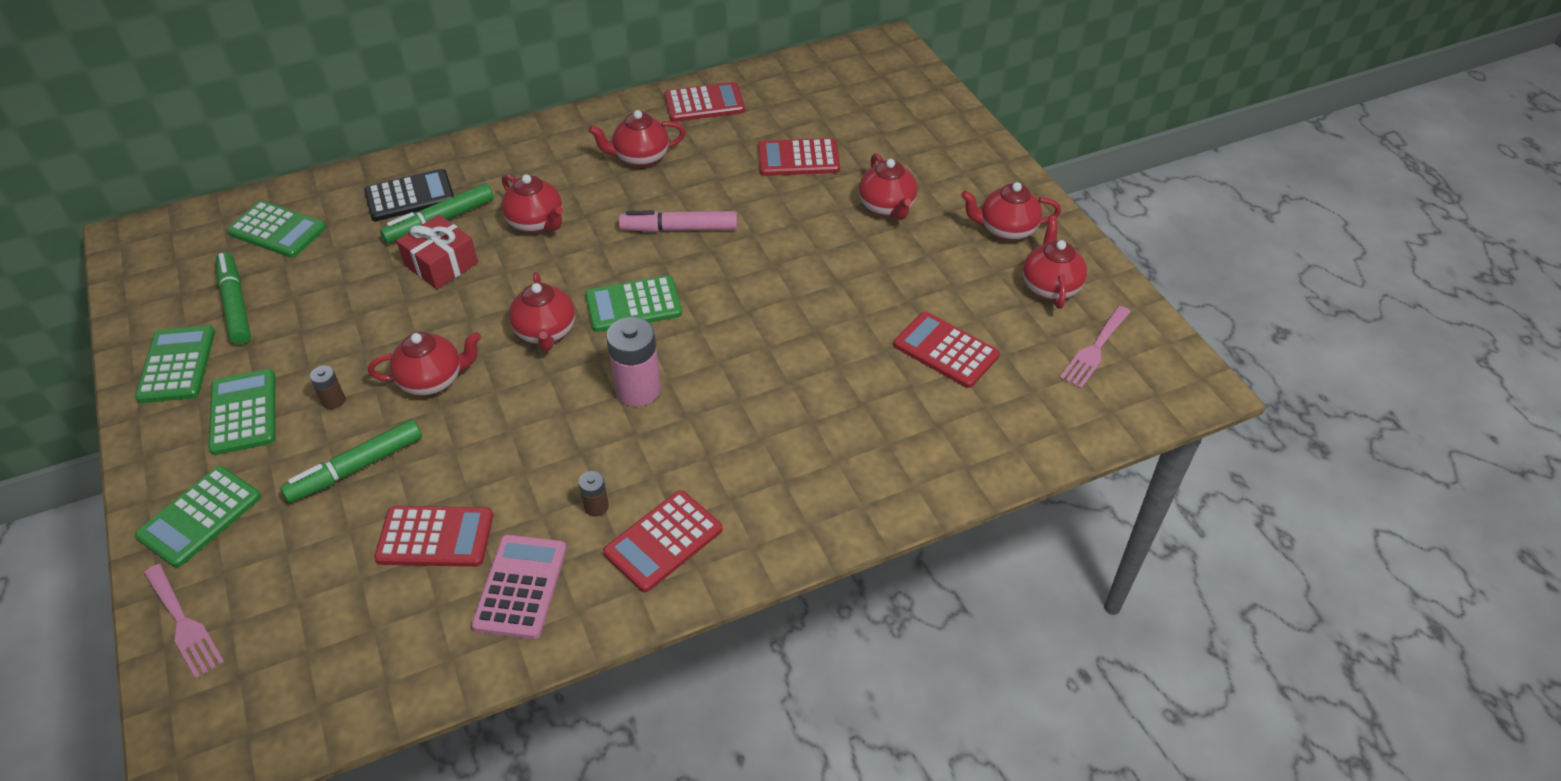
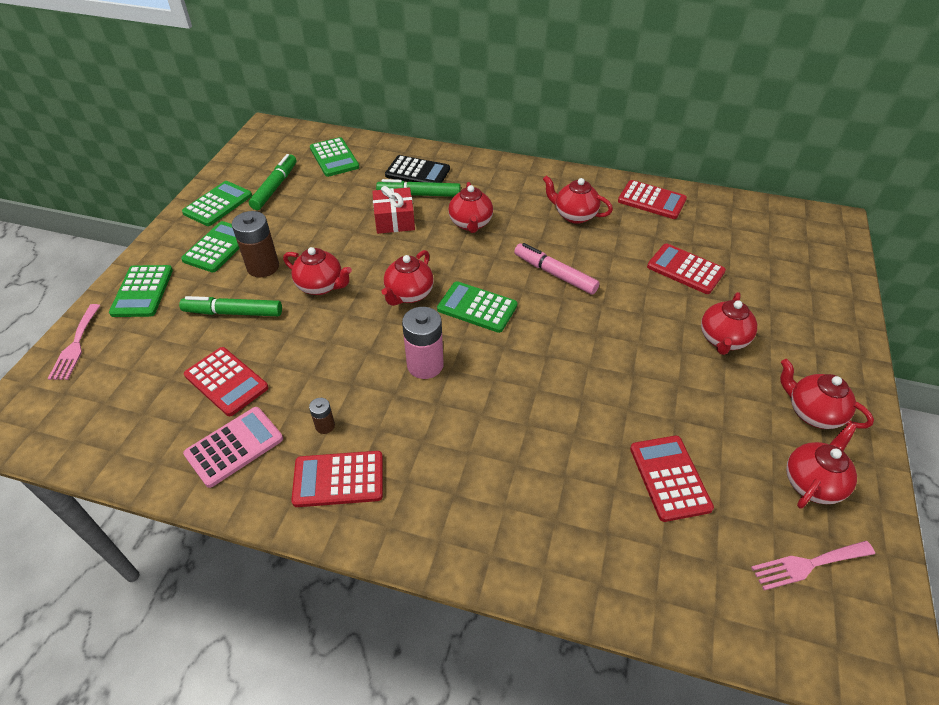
camera: 40 degrees right, 0 degrees up
(200, 517) = (142, 291): green calculator -> green calculator turned 75 degrees counterclockwise
(333, 400) = (263, 267): brown battery -> brown battery, size x2.02

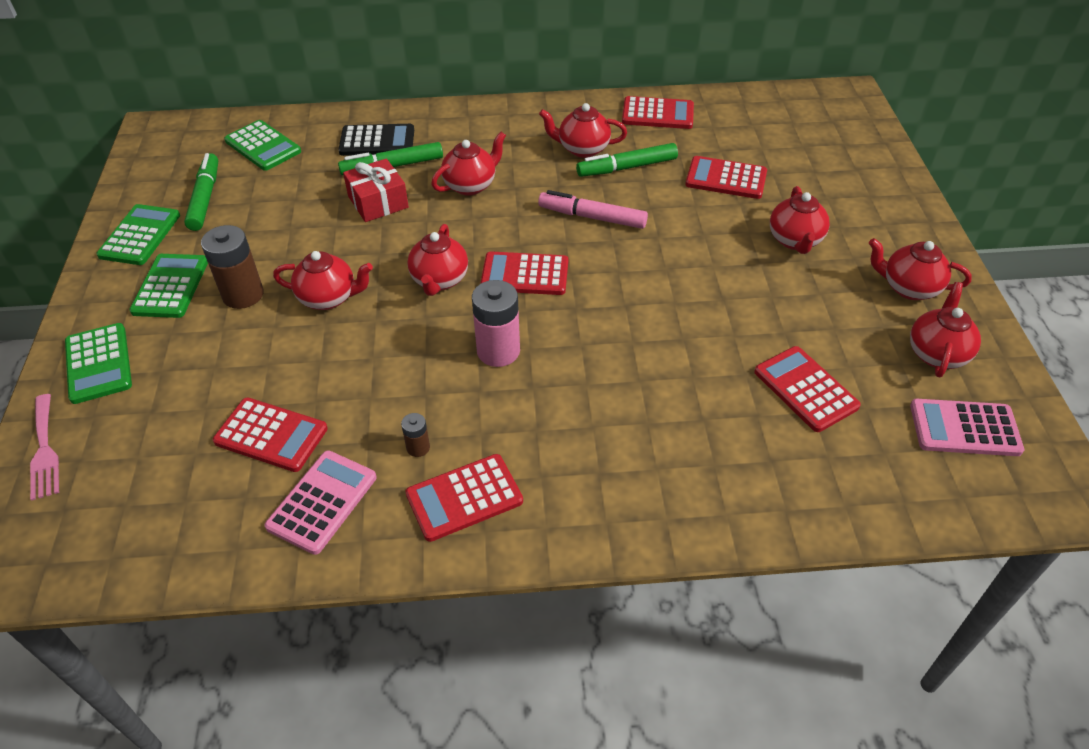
camera: 20 degrees left, 0 degrees up
(233, 312) = (235, 356): green marker -> green marker (627, 167)
(470, 224) = (471, 185): red teapot -> red teapot turned 105 degrees counterclockwise
(477, 307) = (525, 274): green calculator -> red calculator
(807, 564) = (964, 428): pink fork -> pink calculator

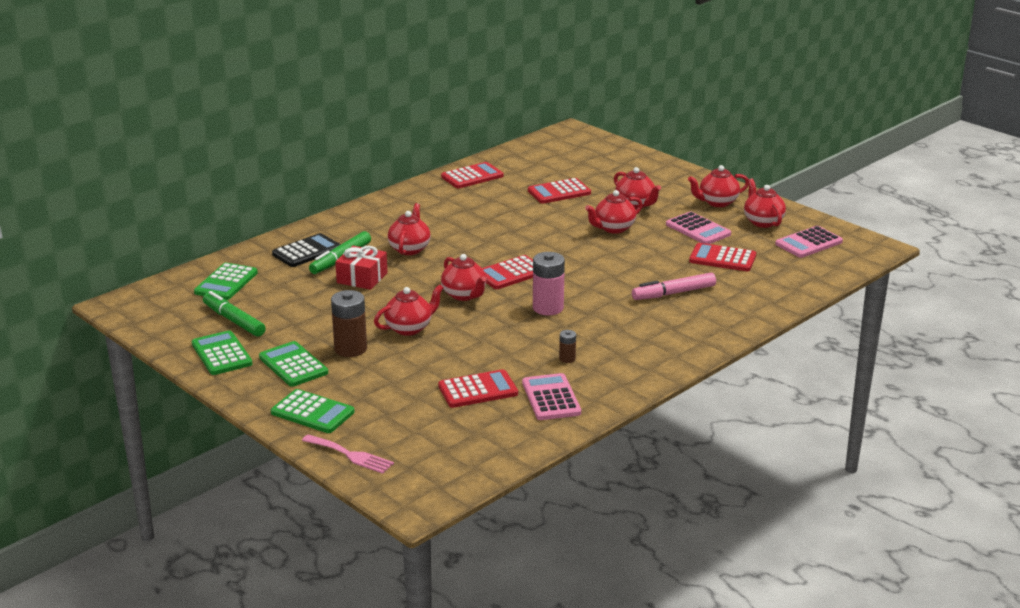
camera: 40 degrees left, 20 degrees down
(263, 146) = (226, 282): green calculator -> green calculator turned 105 degrees clockwise
(464, 498) = (621, 364): red calculator -> none
(582, 149) = (452, 208): red teapot -> red teapot (613, 228)
(592, 217) = (509, 236): pink marker -> pink marker (673, 293)
(627, 167) = (493, 207): green marker -> none
(829, 321) = (698, 229): none -> pink calculator

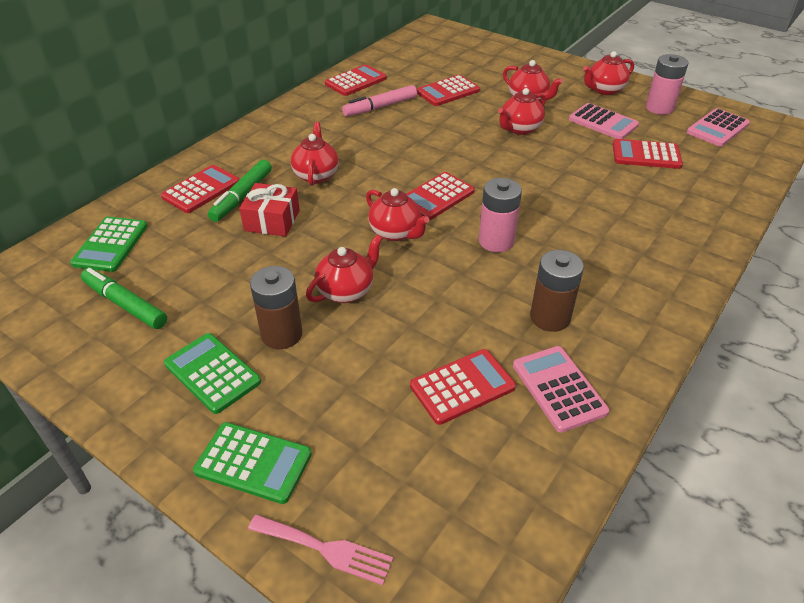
camera: 10 degrees left, 15 degrees up
(221, 354) = (114, 365): green calculator -> none
(307, 251) = (201, 190): black calculator -> red calculator
(567, 359) = (550, 317): brown battery -> brown battery, size x2.02
(673, 293) = (621, 205): pink marker -> pink marker (380, 107)
(762, 222) = (659, 108): red teapot -> pink battery

